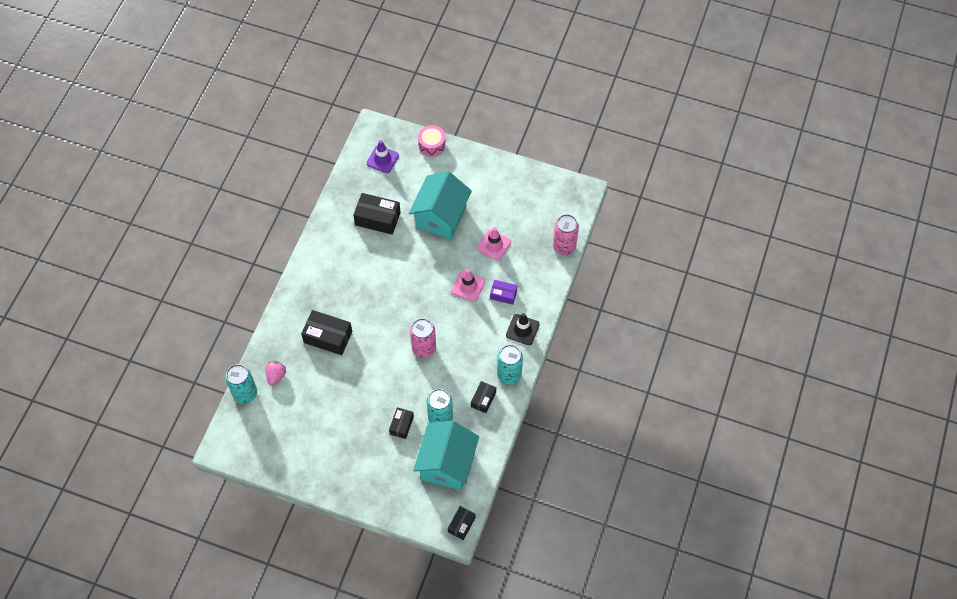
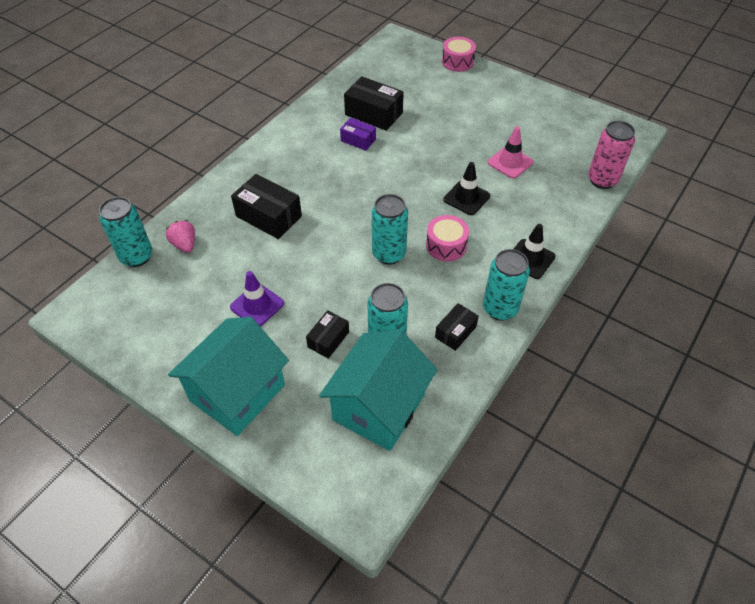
camera: 15 degrees right, 10 degrees down
(276, 376) = (185, 244): pink strawberry -> pink strawberry turned 60 degrees counterclockwise
(382, 159) = (397, 65): purple traffic cone -> purple traffic cone (257, 305)
(424, 349) = (389, 254): pink can -> turquoise can
(441, 217) = (450, 125): turquoise house -> turquoise house (237, 393)
(461, 525) = (376, 506): black box -> none
(462, 332) = (446, 245): none -> pink drum
(468, 286) = (466, 198): pink traffic cone -> black traffic cone
(503, 295) = (511, 215): purple box -> purple box (358, 140)

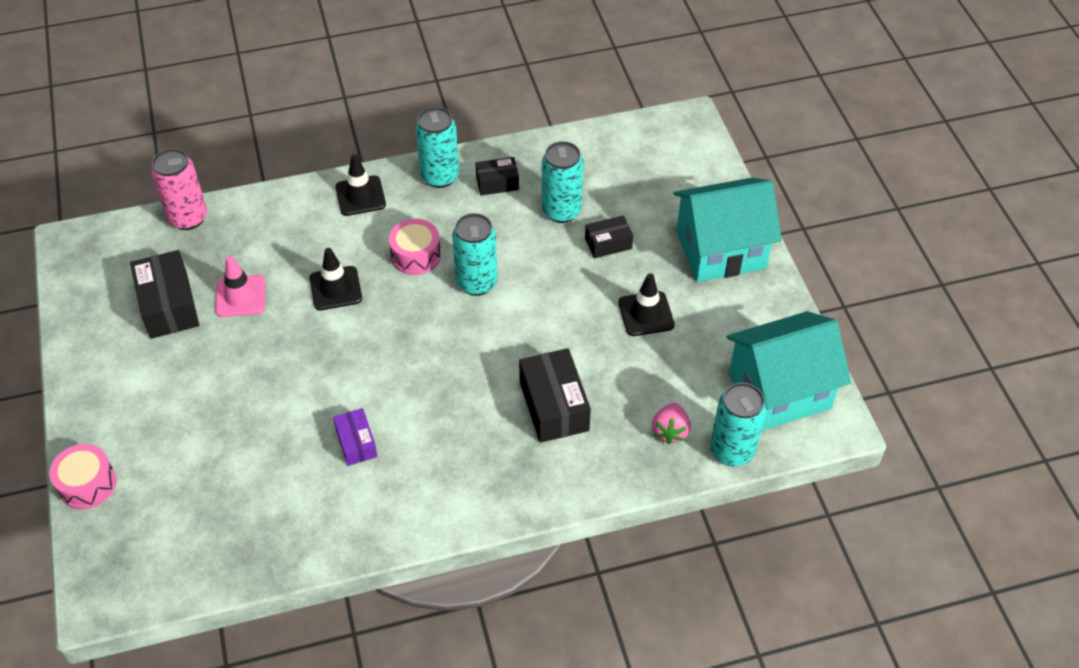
camera: 140 degrees left, 0 degrees up
(257, 305) = (646, 314): purple traffic cone -> black traffic cone
(373, 114) = (293, 472): black box -> black box (169, 305)
(379, 407) = (616, 172): turquoise house -> turquoise house (779, 391)

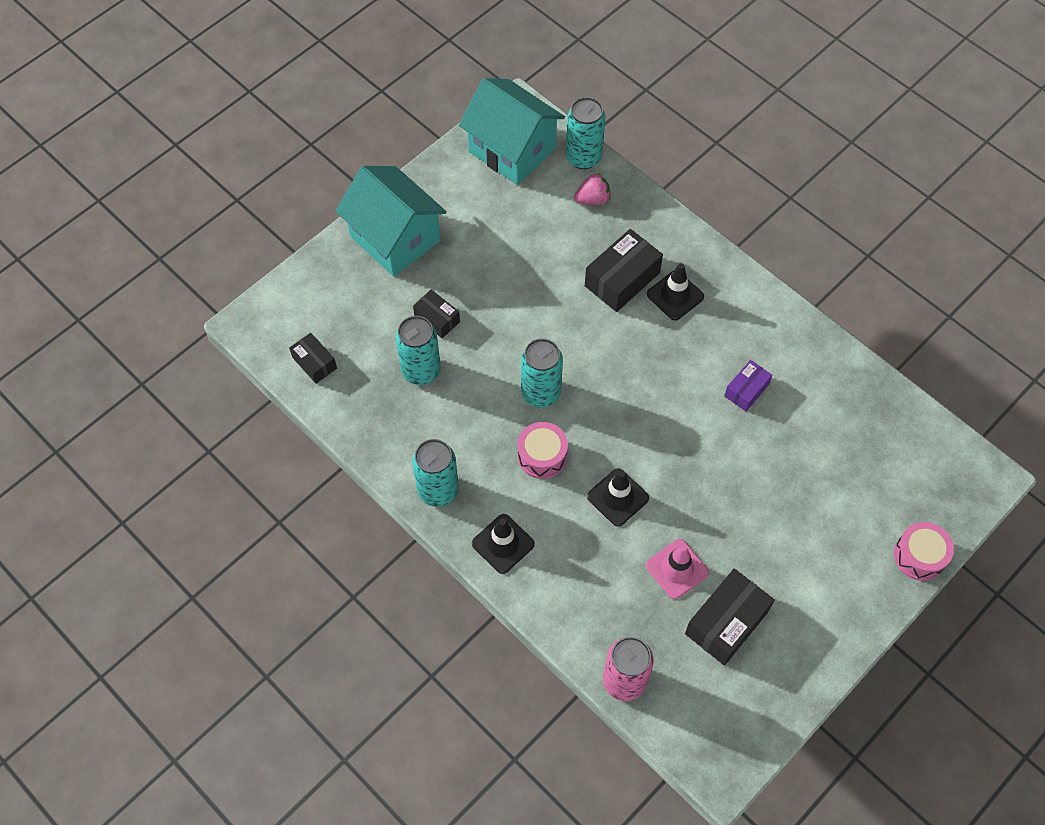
camera: 120 degrees left, 10 degrees up
(497, 183) = (418, 438): black box -> black box (314, 363)
(646, 314) = (495, 260): black traffic cone -> black traffic cone (675, 295)

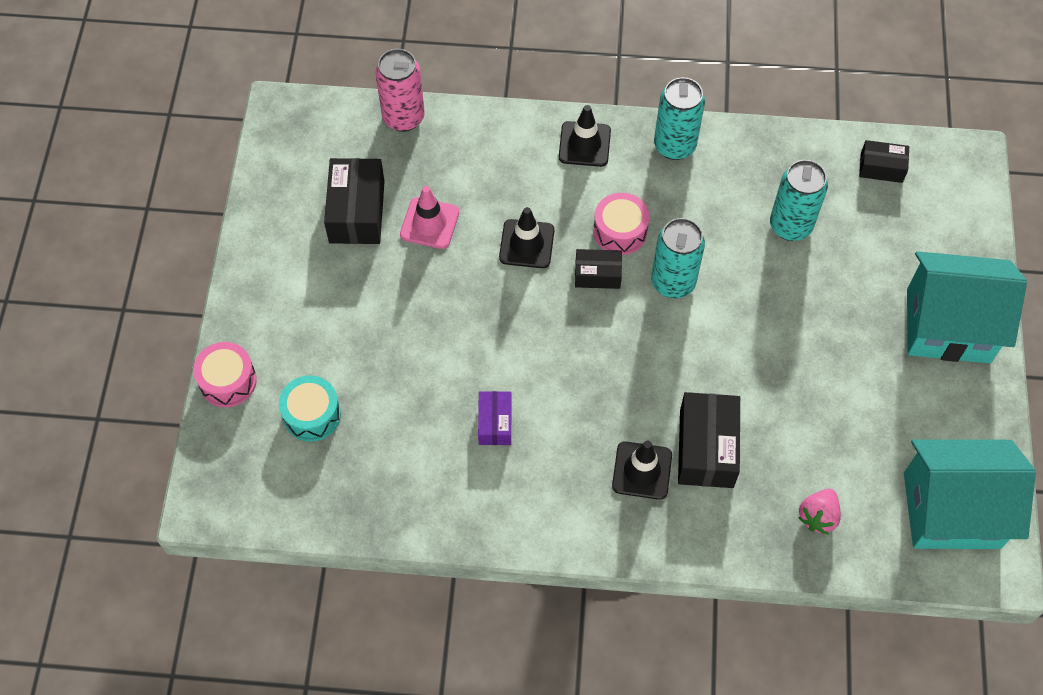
camera: 140 degrees right, 0 degrees up
(437, 319) = (827, 280): black box -> black box (597, 274)
(583, 157) = (875, 560): turquoise can -> none
(872, 486) = (312, 415): none -> turquoise drum

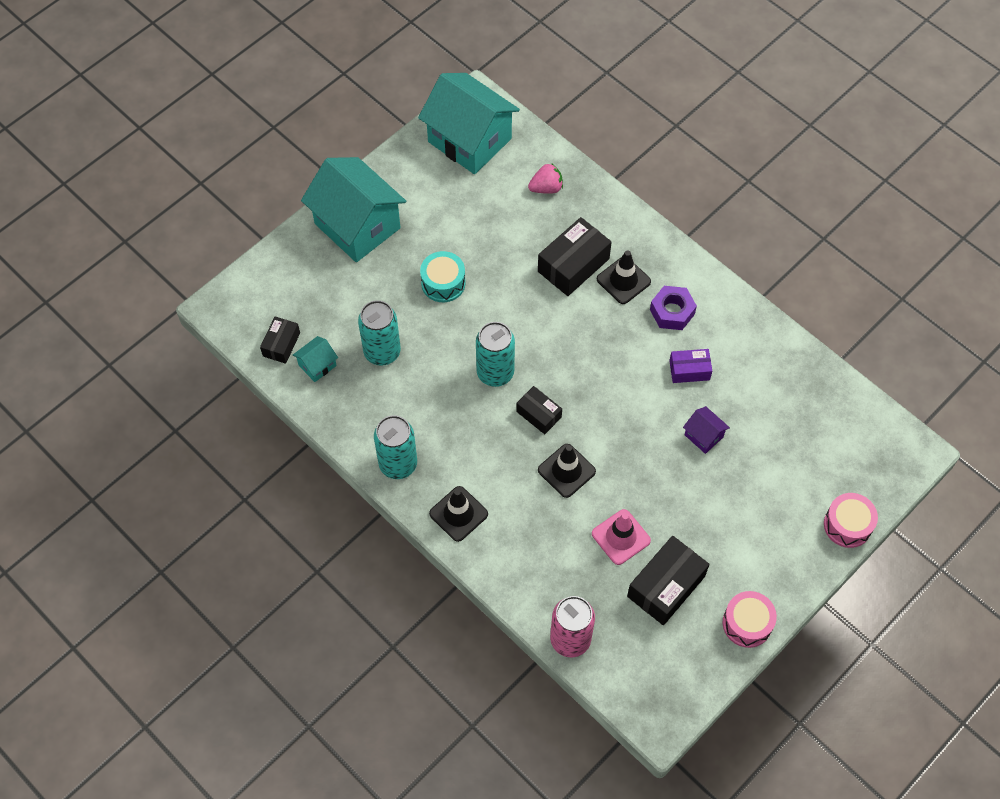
camera: 140 degrees left, 0 degrees up
(312, 415) = (805, 460): turquoise drum -> turquoise drum (443, 283)
(428, 367) = (703, 436): none -> purple house
(495, 423) = (689, 370): purple box -> purple box turned 45 degrees clockwise
(563, 473) = (672, 312): none -> purple nut
(620, 231) = (496, 432): pink drum -> pink drum (747, 623)
(831, 173) = (317, 365): none -> turquoise house
(881, 168) = (281, 344): black box -> black box turned 60 degrees clockwise

